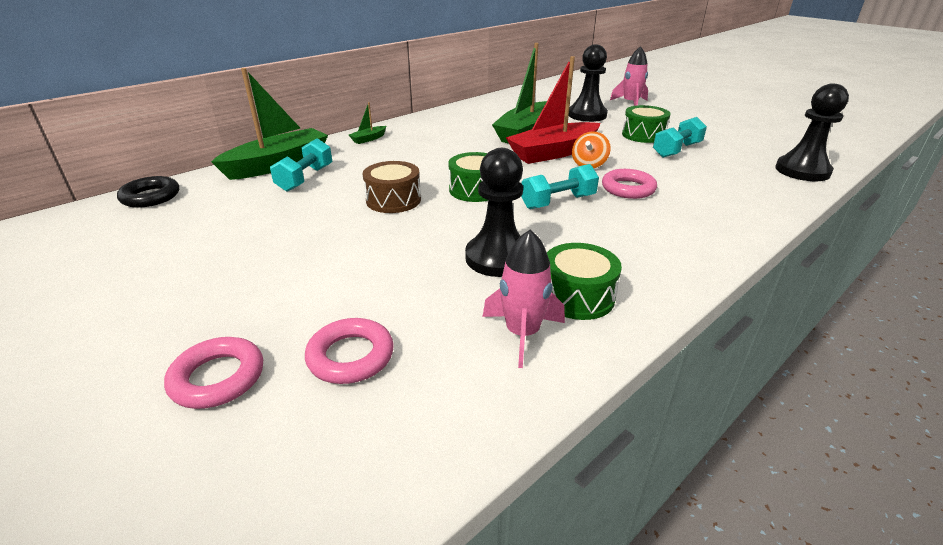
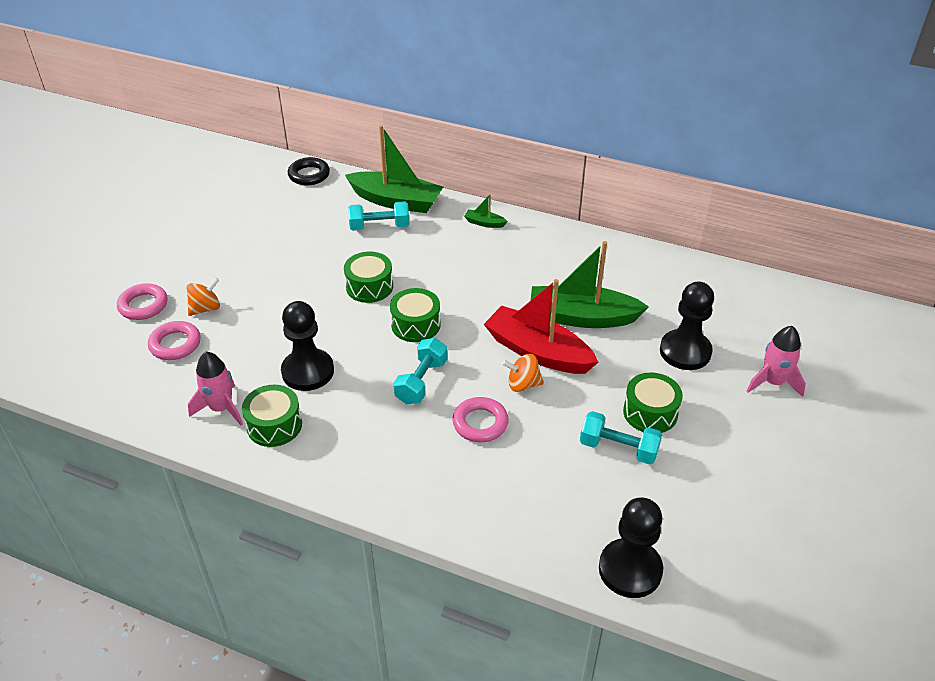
camera: 65 degrees right, 10 degrees up
(302, 313) = (206, 308): none -> orange spinning top
(393, 200) = (369, 287): brown drum -> green drum
(558, 202) = (421, 381): turquoise dumbbell -> turquoise dumbbell turned 75 degrees clockwise

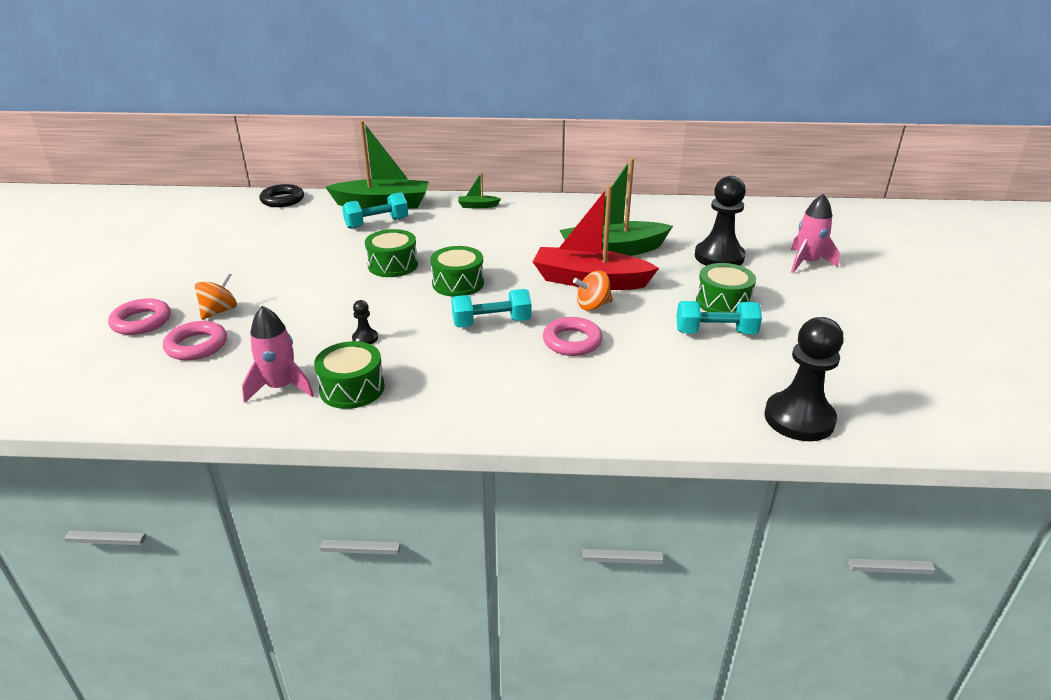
camera: 20 degrees left, 10 degrees down
(308, 371) = (365, 338): black pawn -> black pawn, size x0.43
(421, 381) = (491, 323): turquoise dumbbell -> turquoise dumbbell turned 75 degrees clockwise

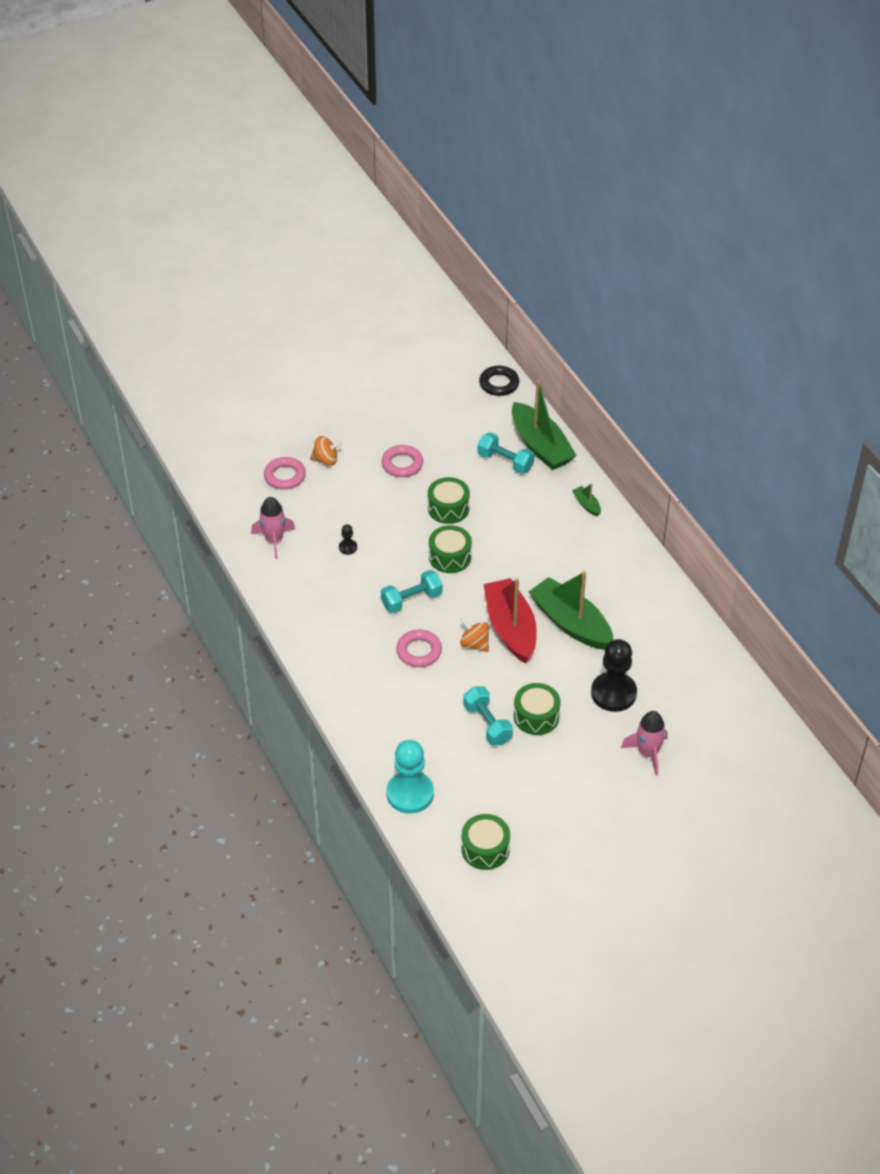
camera: 60 degrees right, 15 degrees up
(141, 322) = (289, 433): pink ring -> pink ring (402, 464)
(352, 388) = (295, 571): green drum -> green drum (485, 849)
(491, 323) = (411, 600): turquoise dumbbell -> turquoise dumbbell turned 75 degrees counterclockwise
(799, 419) = (410, 793): black pawn -> turquoise pawn

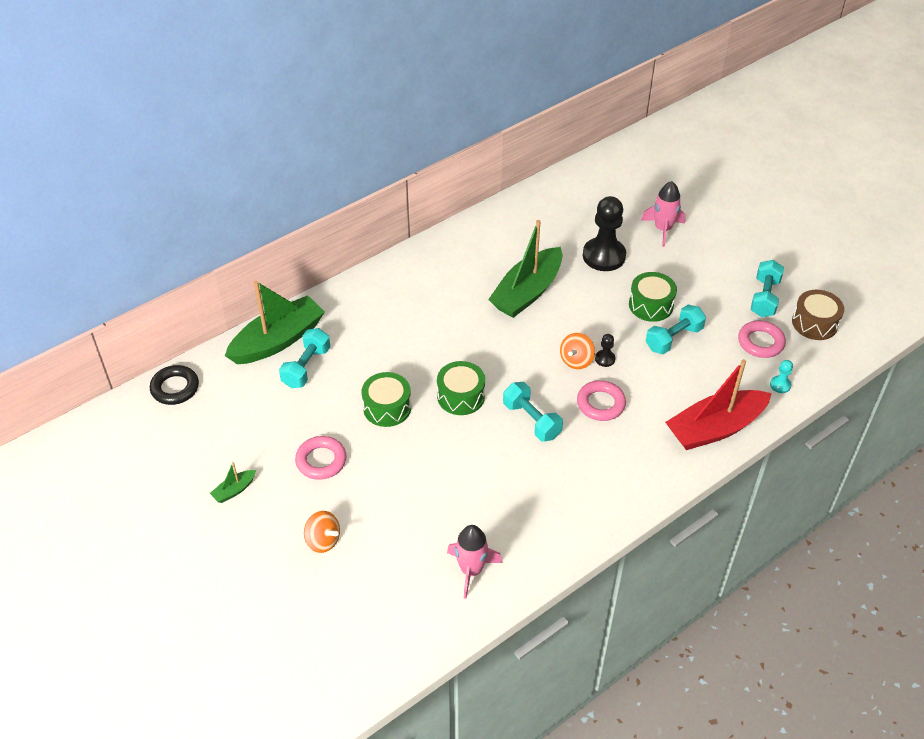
camera: 100 degrees left, 0 degrees up
(285, 476) = (358, 581): pink ring -> pink ring (760, 342)
(326, 460) = (323, 540): orange spinning top -> orange spinning top turned 135 degrees clockwise
(348, 547) = (467, 492): black pawn -> black pawn (605, 359)
(410, 793) = (780, 385): turquoise pawn -> turquoise pawn, size x0.43
(485, 849) = (814, 323): green drum -> brown drum
(510, 628) = (547, 335): red boat -> red boat (715, 428)
(529, 815) = (764, 298): none -> turquoise dumbbell
(586, 505) = (362, 295): green boat -> green boat (234, 490)

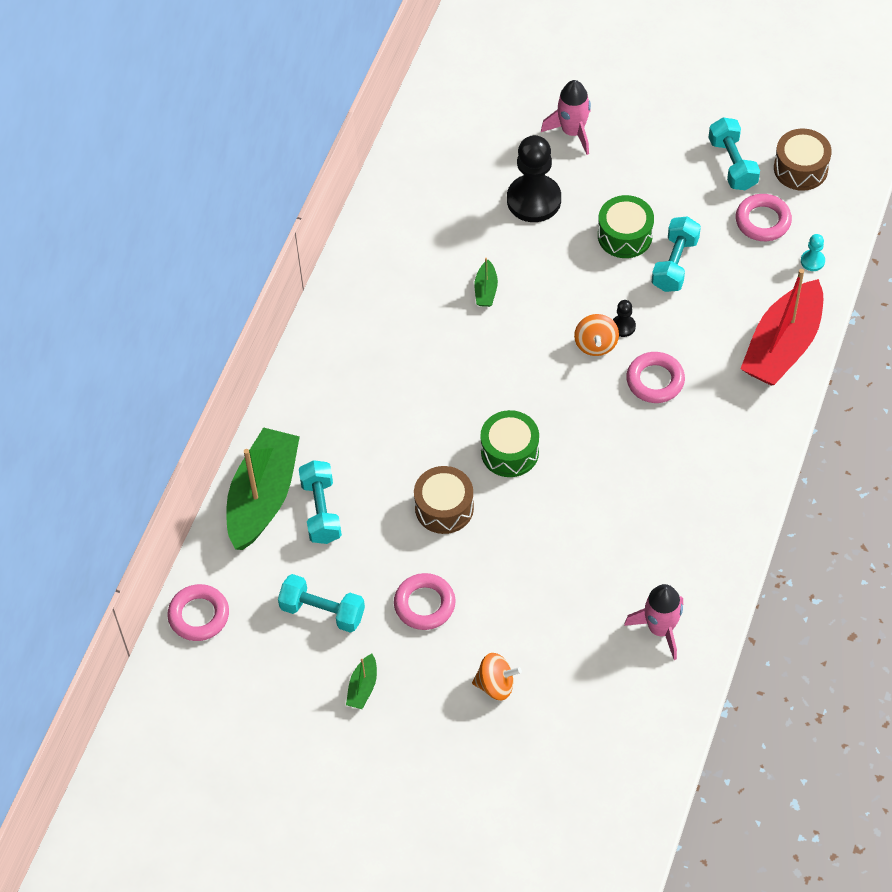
camera: 30 degrees left, 10 degrees up
(175, 388) = (199, 615): black ring -> pink ring
(387, 407) = (444, 508): green drum -> brown drum
(527, 292) = (486, 290): green boat -> green boat, size x0.42
(531, 420) = (600, 438): turquoise dumbbell -> turquoise dumbbell (322, 611)

